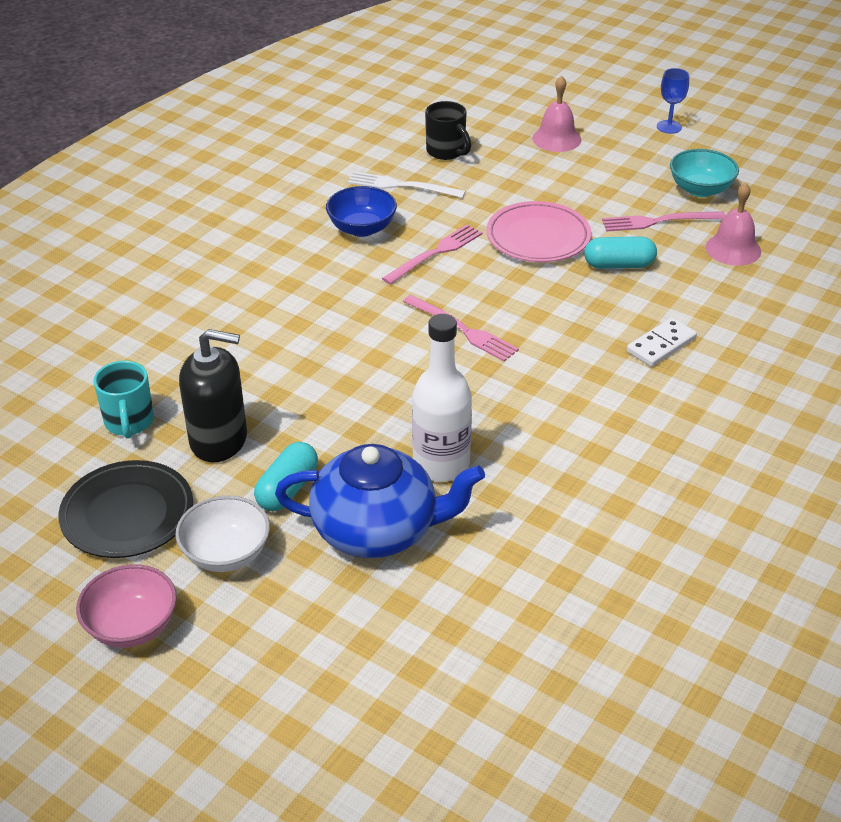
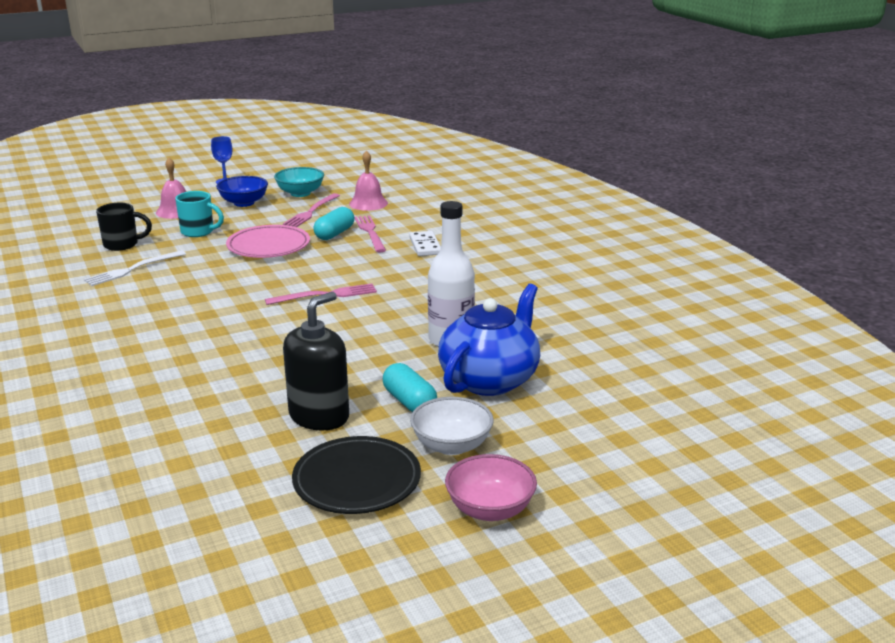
camera: 60 degrees left, 15 degrees down
(129, 423) = (243, 452): turquoise mug -> turquoise mug (199, 232)
(362, 228) = (157, 296): blue bowl -> blue bowl (244, 203)
(435, 253) = (230, 280): pink fork -> pink fork (370, 232)

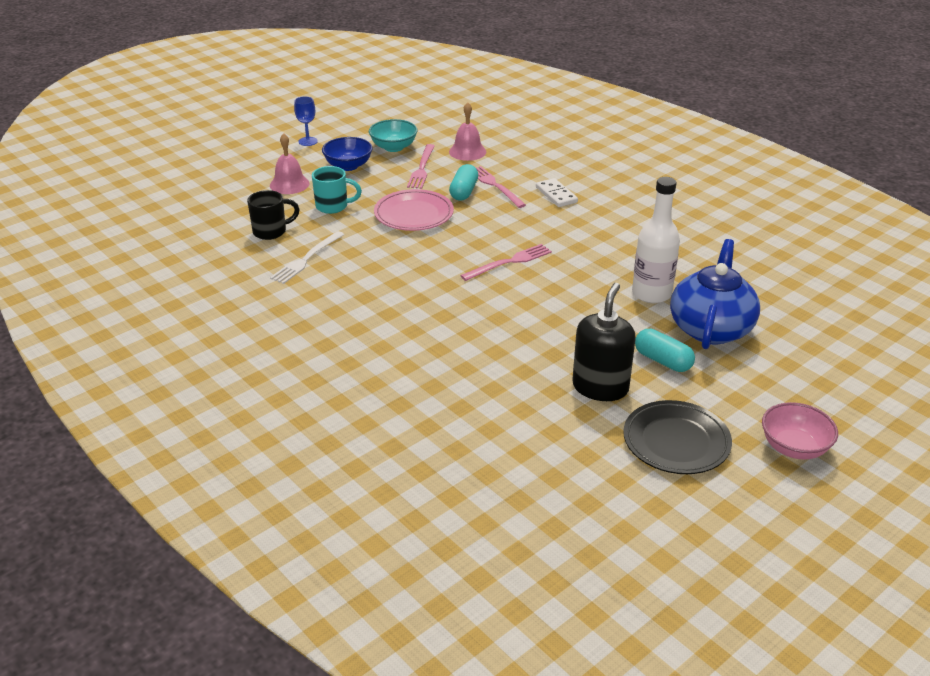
camera: 15 degrees left, 10 degrees up
(451, 445) = (725, 396): white bowl -> none

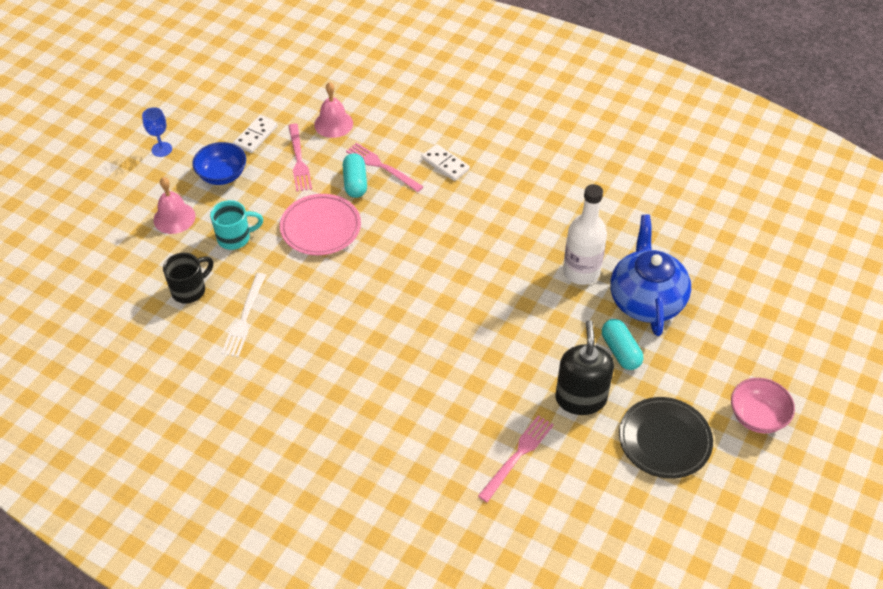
camera: 20 degrees left, 15 degrees up
(393, 147) = (256, 136): turquoise bowl -> white domino
(509, 262) = (439, 267): pink fork -> pink fork (517, 456)
(662, 361) = (620, 351): turquoise capsule -> turquoise capsule turned 45 degrees clockwise

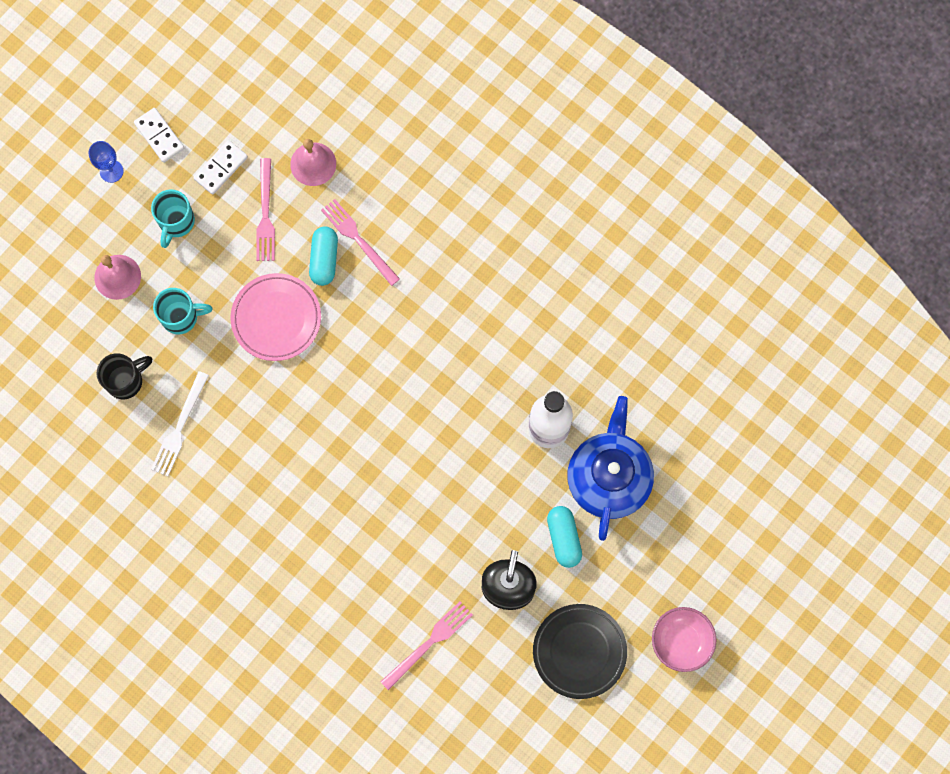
camera: 10 degrees right, 25 degrees up
(222, 175) = (176, 223): blue bowl -> turquoise mug
(445, 164) = (431, 248): white domino -> white domino (159, 136)

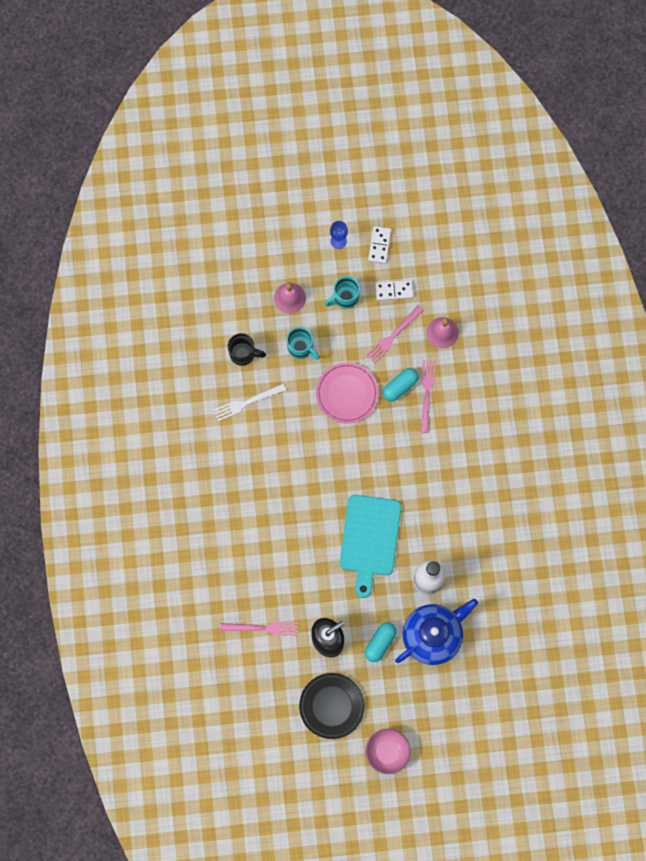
camera: 45 degrees right, 0 degrees up
(448, 444) = (369, 539): none -> turquoise cutting board

